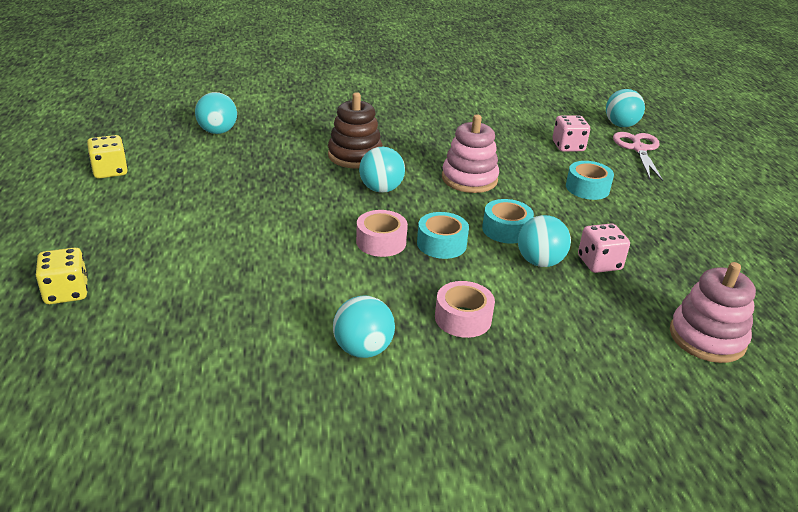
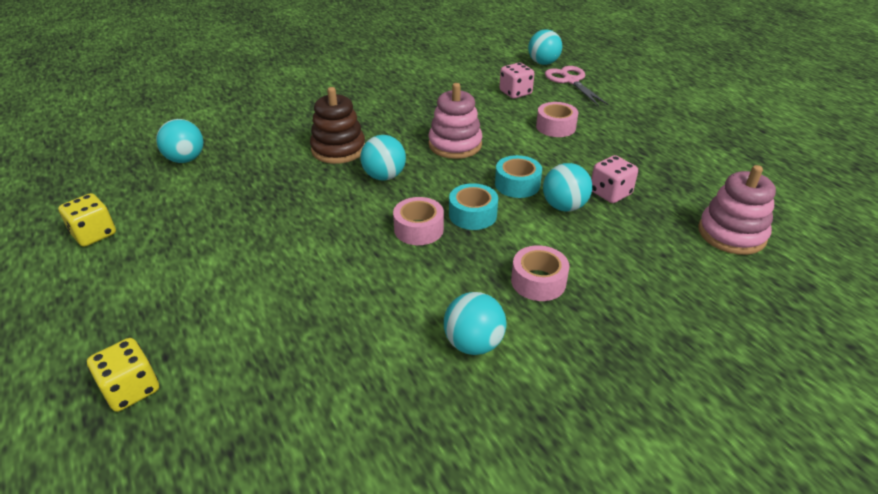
camera: 20 degrees left, 5 degrees up
(587, 188) = (555, 127): turquoise tape -> pink tape

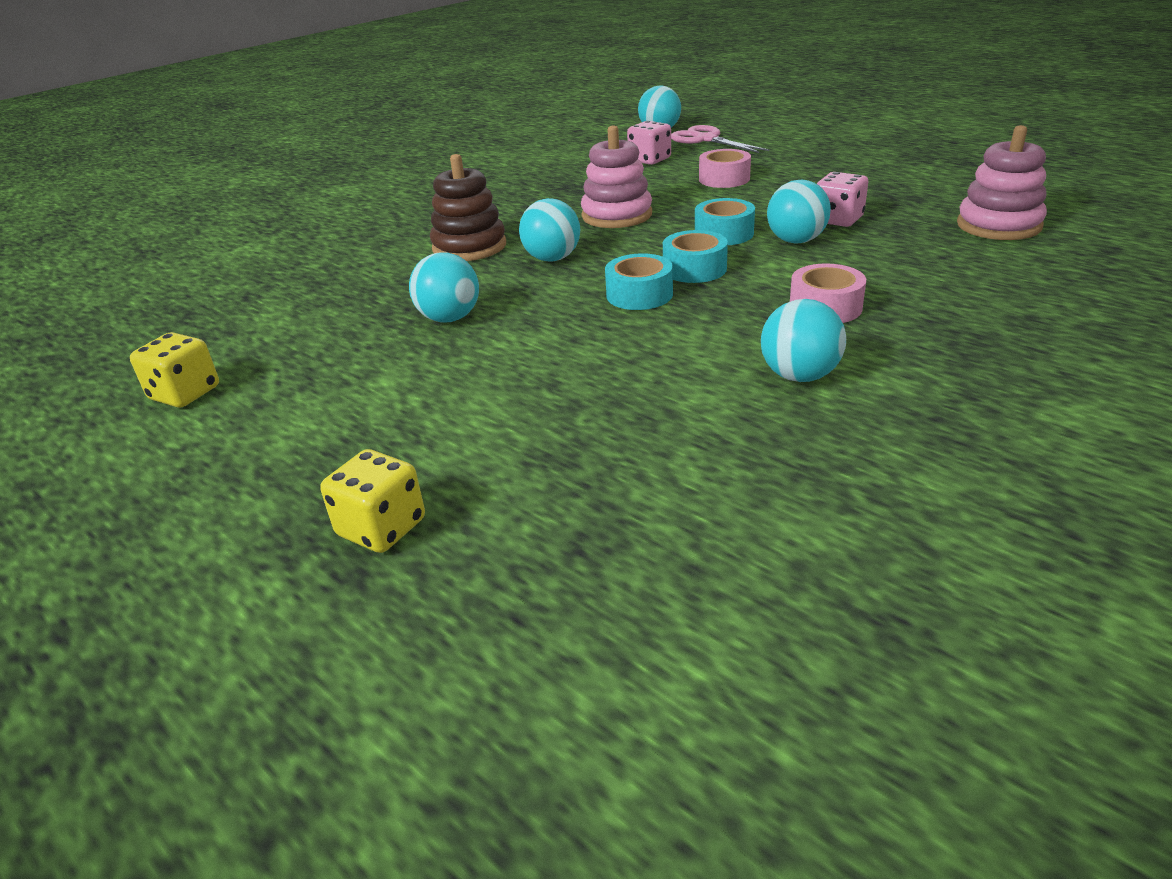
camera: 15 degrees left, 5 degrees down
(185, 159) = (260, 296): turquoise ball -> turquoise ball (449, 318)
(418, 229) = (639, 295): pink tape -> turquoise tape

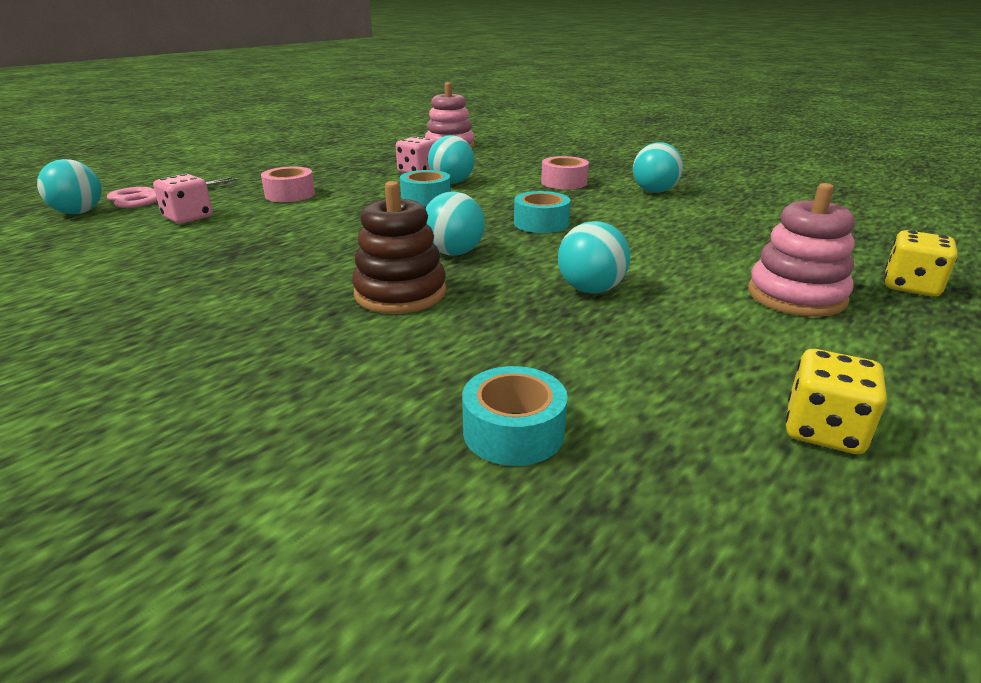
camera: 95 degrees left, 5 degrees down
(617, 215) = (353, 230): pink stacking toy -> pink stacking toy (796, 296)
(694, 269) = (495, 208): turquoise tape -> turquoise tape (513, 431)

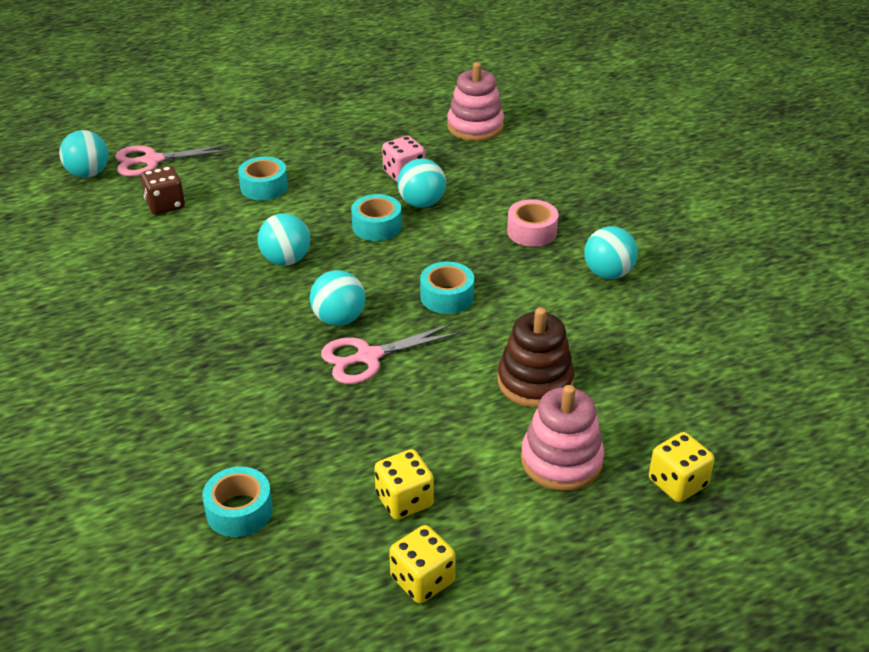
camera: 25 degrees right, 10 degrees up
(188, 217) = (165, 205): pink dice -> brown dice
(290, 194) = (264, 187): pink tape -> turquoise tape
(400, 293) = (263, 358): brown stacking toy -> brown stacking toy (535, 382)
(515, 270) = (368, 357): none -> pink scissors
(590, 289) = (405, 399): turquoise ball -> turquoise ball (286, 260)
(698, 364) = (404, 500): none -> yellow dice

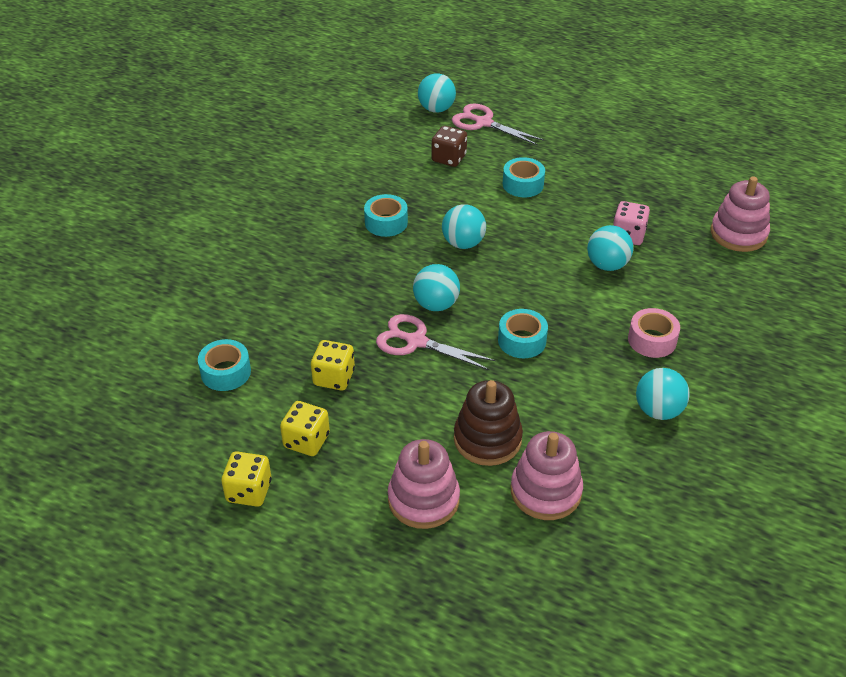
camera: 50 degrees right, 5 degrees up
(377, 226) = (552, 260): turquoise tape -> turquoise tape (386, 222)
(628, 382) = (545, 491): none -> pink stacking toy
(677, 483) = (469, 579): yellow dice -> yellow dice (334, 377)

